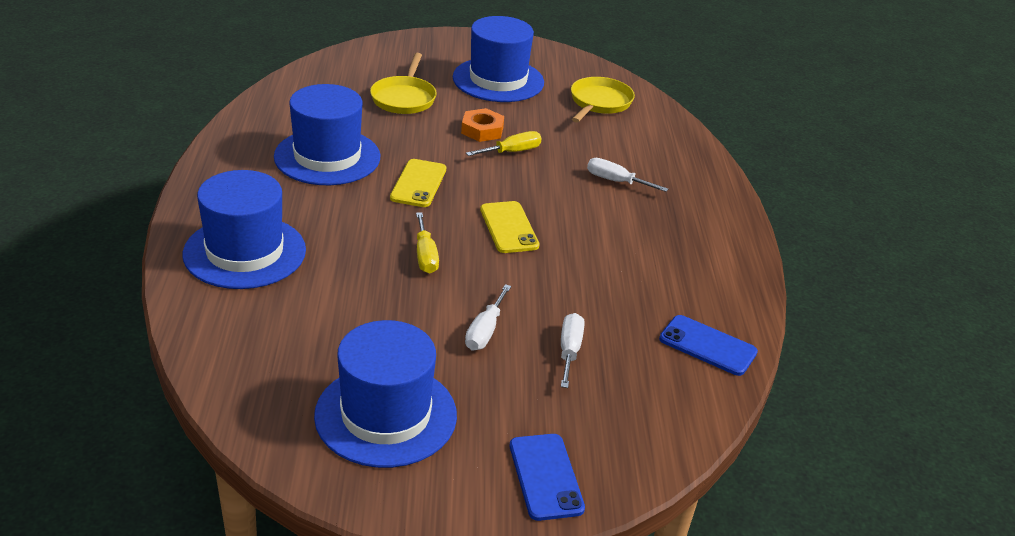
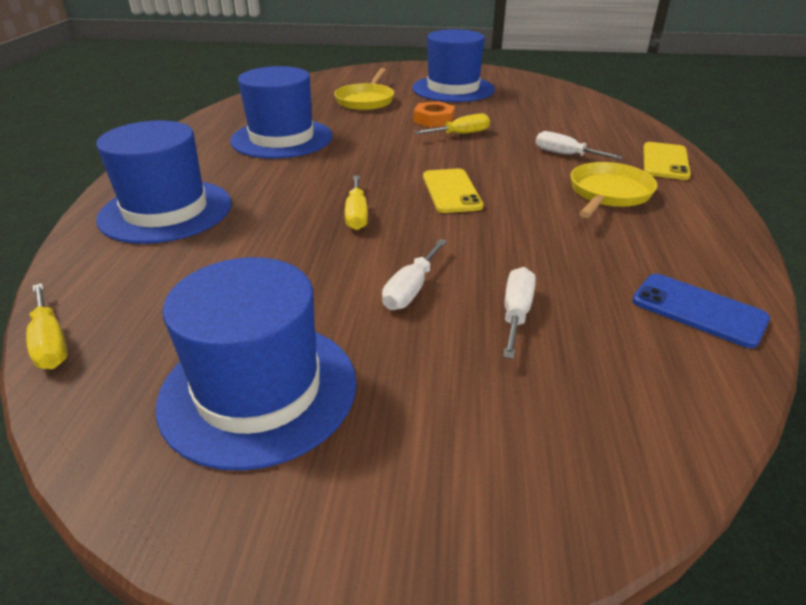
camera: 10 degrees right, 0 degrees up
(209, 383) = (50, 343): none -> yellow screwdriver
(418, 183) = (364, 157): yellow phone -> yellow phone (665, 161)
(545, 477) = (476, 495): blue phone -> none
(599, 103) = (546, 102): yellow pan -> yellow pan (608, 194)

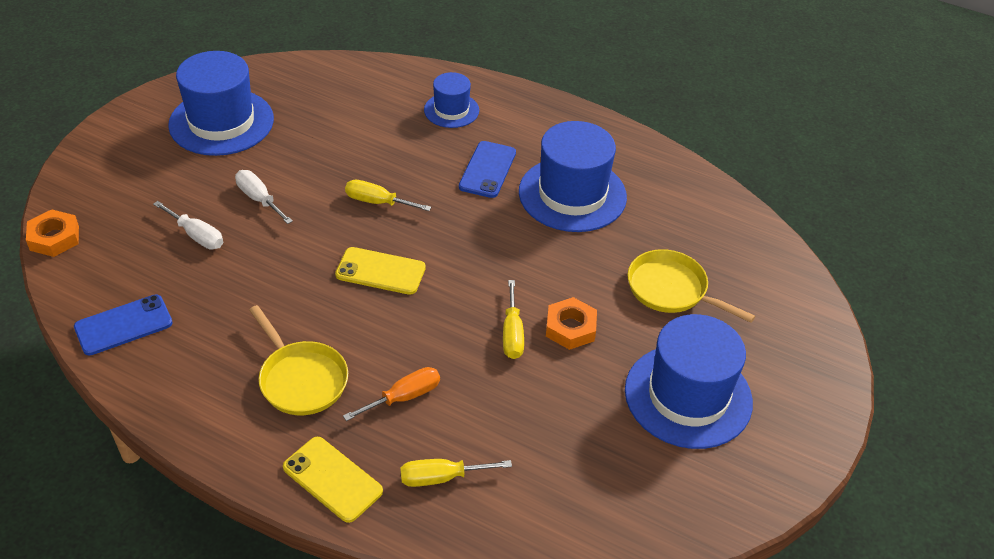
camera: 110 degrees right, 10 degrees up
(50, 343) = (318, 62): yellow screwdriver -> yellow screwdriver (441, 477)
(166, 211) = (451, 110): blue hat -> blue hat, size x0.55
(267, 175) = (487, 170): none -> blue phone
(565, 155) = (404, 397): white screwdriver -> orange screwdriver
(671, 462) = (54, 238): none -> orange nut

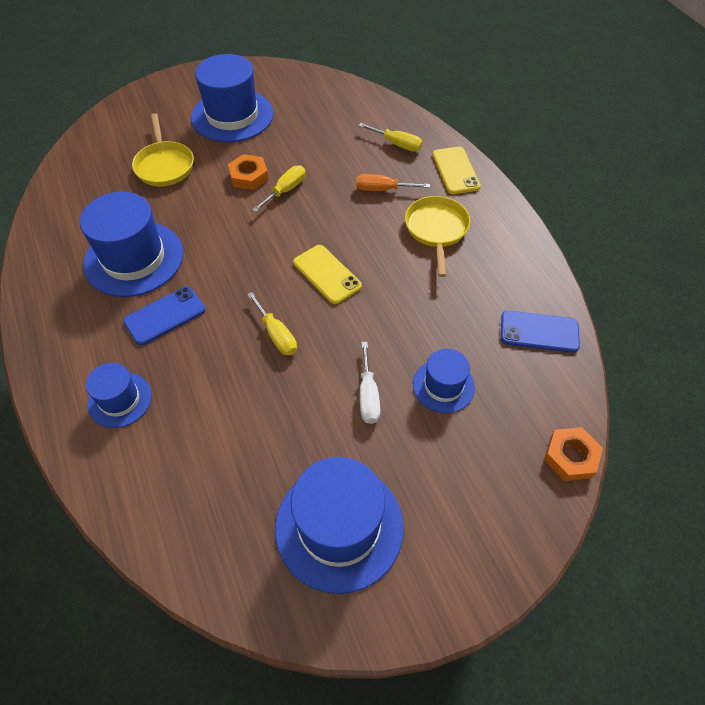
camera: 140 degrees left, 10 degrees up
(197, 236) = (443, 385): white screwdriver -> blue hat

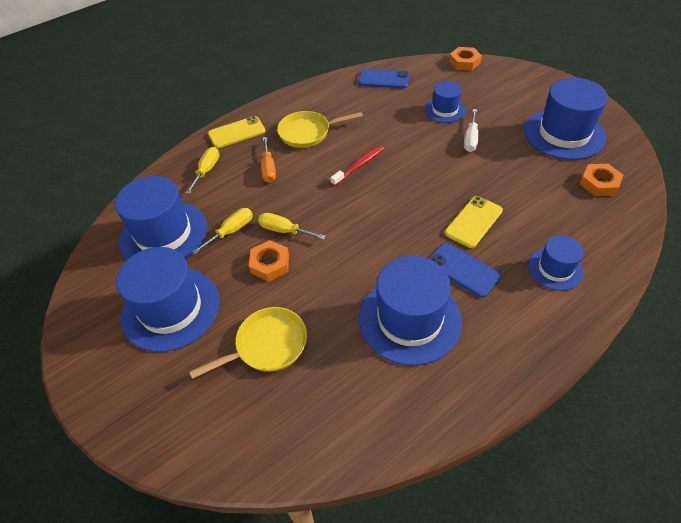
camera: 100 degrees left, 5 degrees down
(220, 521) = (599, 183): none -> orange nut
(277, 335) = (446, 194): yellow screwdriver -> yellow screwdriver (231, 231)
(319, 114) = (164, 234): none -> blue hat
(327, 274) = (375, 181): yellow phone -> yellow phone (473, 222)
(359, 265) = (359, 165): none -> red toothbrush
(368, 395) = (471, 139): white screwdriver -> white screwdriver turned 120 degrees clockwise
(539, 332) = (384, 79): blue phone -> blue phone turned 75 degrees counterclockwise

